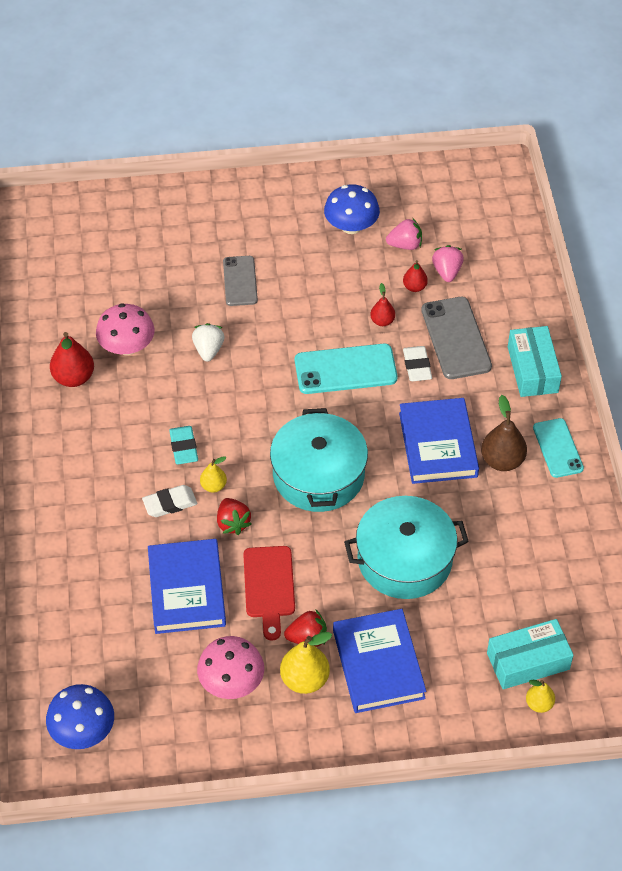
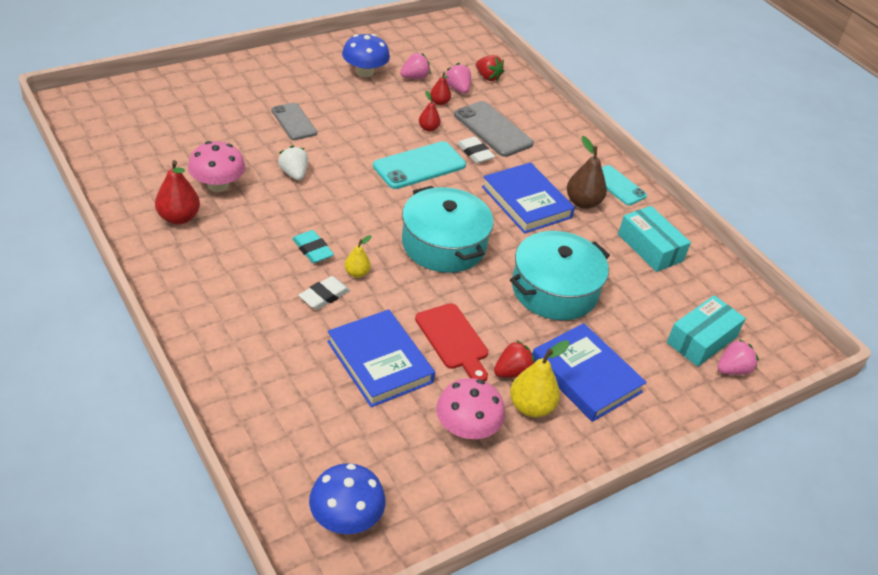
camera: 30 degrees left, 10 degrees down
(233, 523) = (391, 298): red strawberry -> red strawberry (487, 77)
(532, 369) = (563, 139): turquoise box -> turquoise box (650, 247)
(539, 704) = (732, 369): yellow pear -> pink strawberry

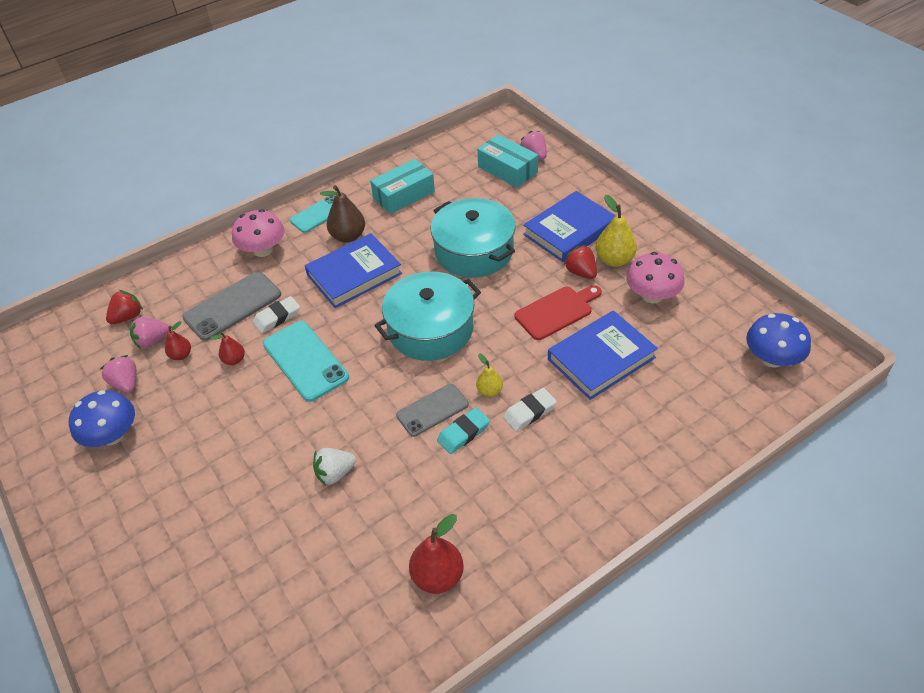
camera: 85 degrees left, 5 degrees up
(218, 185) = (368, 549): pink mushroom -> pink mushroom (263, 250)
(294, 122) = (228, 493): grey phone -> grey phone (432, 410)
(324, 296) = (529, 412): white eraser -> white eraser turned 75 degrees counterclockwise

